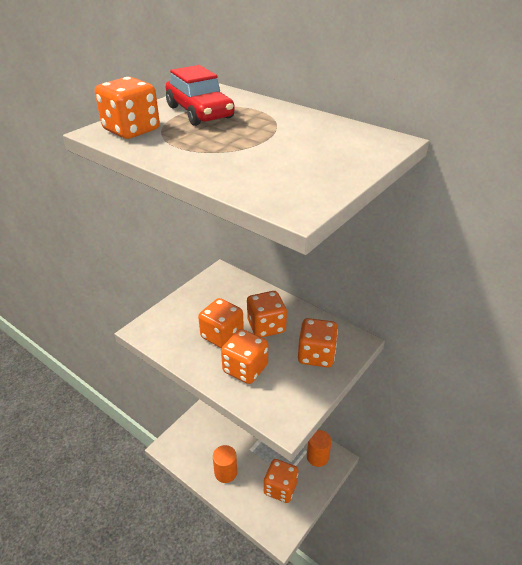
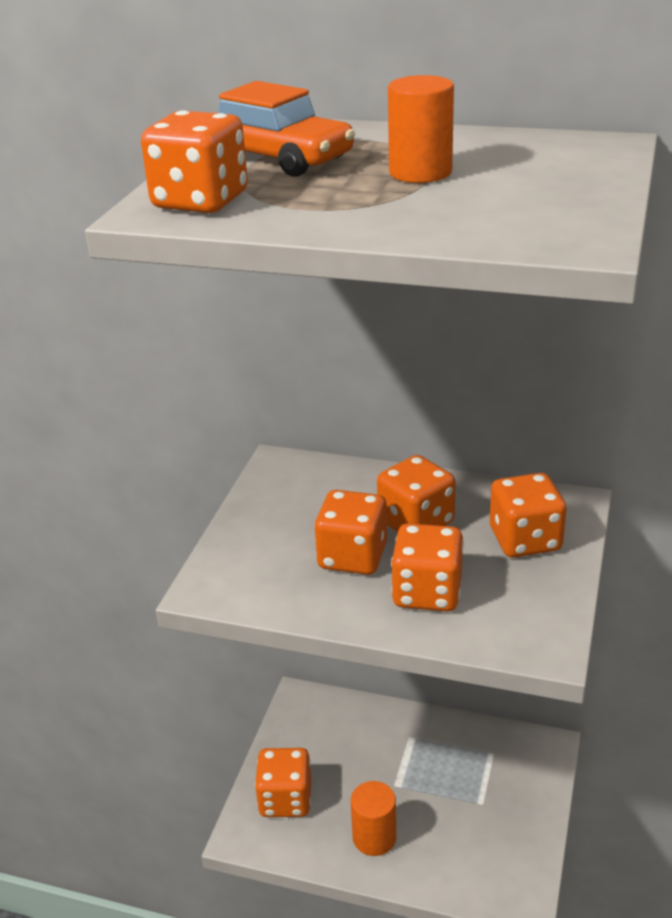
camera: 20 degrees left, 5 degrees down
(200, 112) = (279, 158): red car -> orange car
(280, 488) = (482, 827): orange dice -> orange dice (285, 799)
(317, 457) = (515, 756): orange cylinder -> orange cylinder (420, 172)

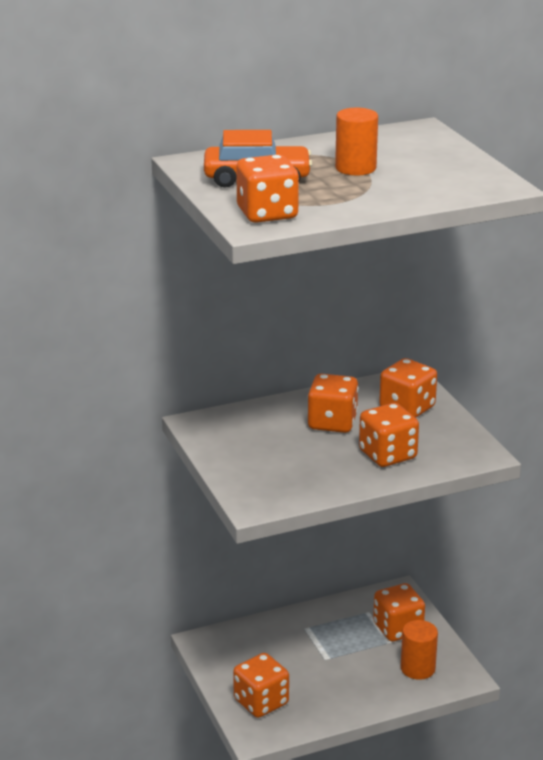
camera: 40 degrees left, 5 degrees down
(352, 556) = (319, 454): orange dice -> orange dice (398, 629)
(374, 837) = (344, 692): orange cylinder -> orange cylinder (417, 668)

